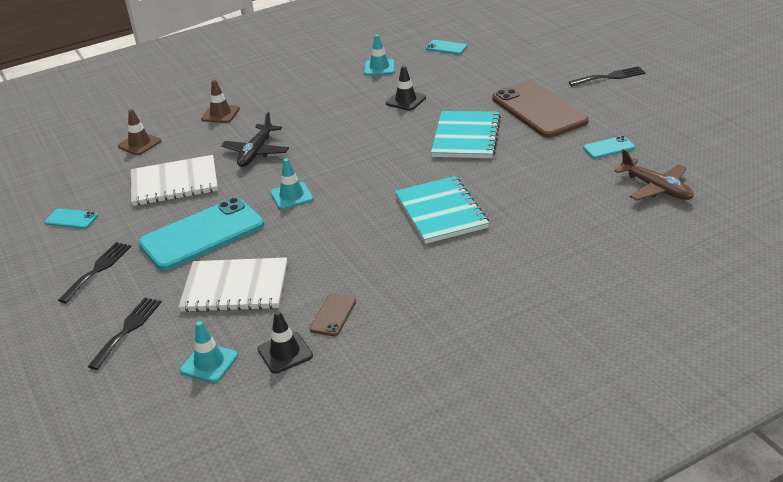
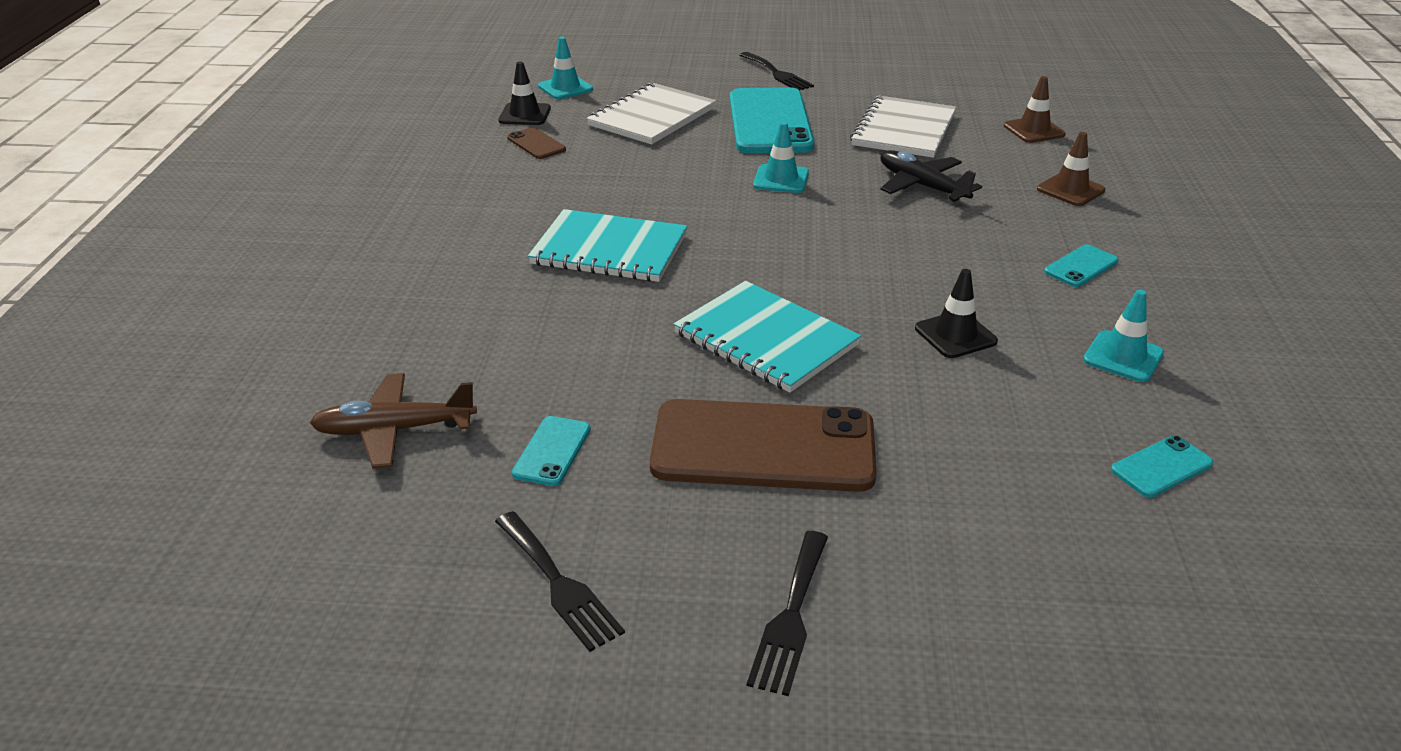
camera: 120 degrees right, 0 degrees up
(71, 219) = (891, 76): turquoise phone -> turquoise phone (1081, 266)
(128, 329) = (663, 70): black fork -> black fork (559, 584)

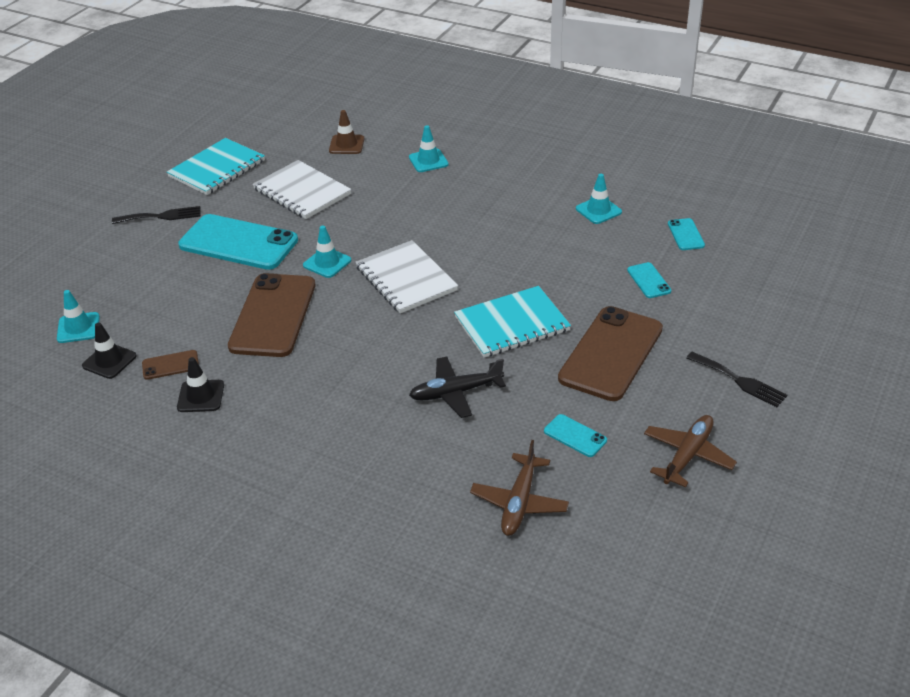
camera: 65 degrees left, 5 degrees up
(559, 584) = (687, 455): black fork -> brown plane
(609, 250) = (364, 363): turquoise notebook -> turquoise notebook (217, 169)
(652, 117) = (178, 295): white notebook -> white notebook (406, 279)
(656, 174) = (273, 315): none -> brown phone
(922, 186) = (382, 210): black plane -> black plane (456, 392)
(955, 335) = (548, 255): black traffic cone -> black traffic cone (201, 396)
(1070, 190) = (428, 161): brown traffic cone -> turquoise traffic cone
(1081, 266) = (510, 190): turquoise phone -> turquoise phone (649, 280)

